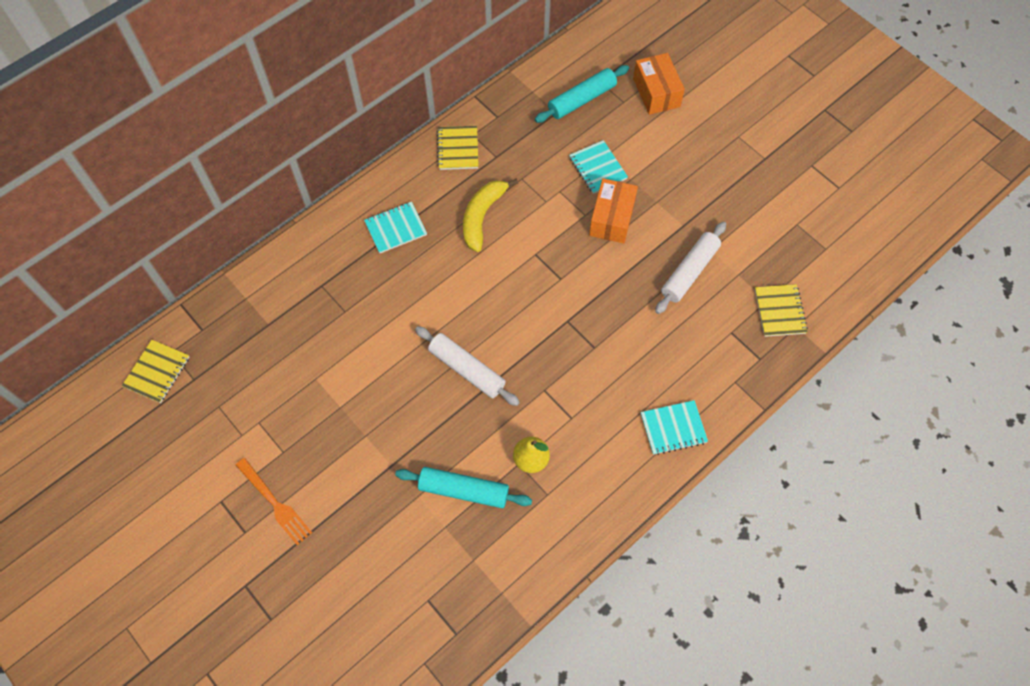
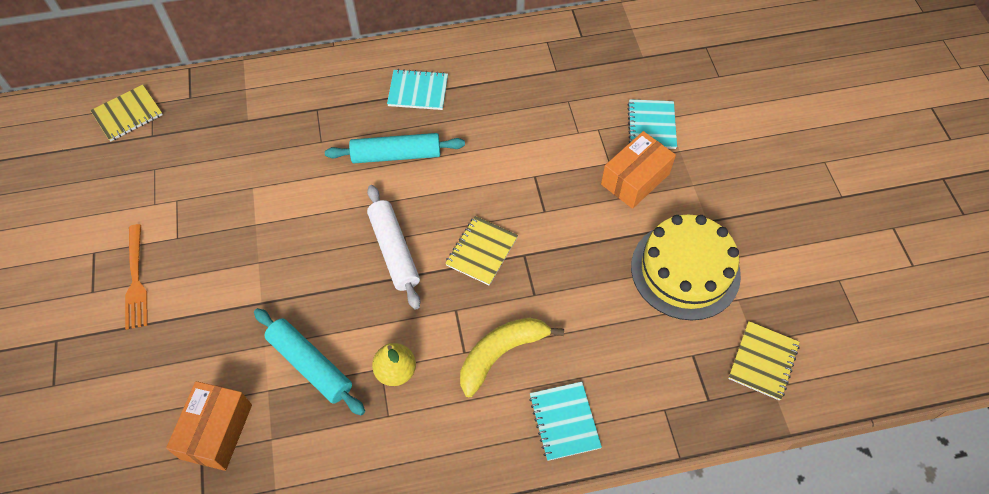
camera: 30 degrees right, 5 degrees down
(458, 149) = (524, 48): yellow notebook -> yellow notebook (481, 251)
(482, 217) = (506, 118): yellow banana -> yellow banana (501, 354)
(582, 100) = (676, 56): turquoise rolling pin -> turquoise rolling pin (396, 155)
(656, 92) = (759, 82): orange box -> orange box (216, 431)
(673, 428) = (564, 421): turquoise notebook -> turquoise notebook turned 60 degrees clockwise
(689, 272) = (685, 270): white rolling pin -> yellow cake

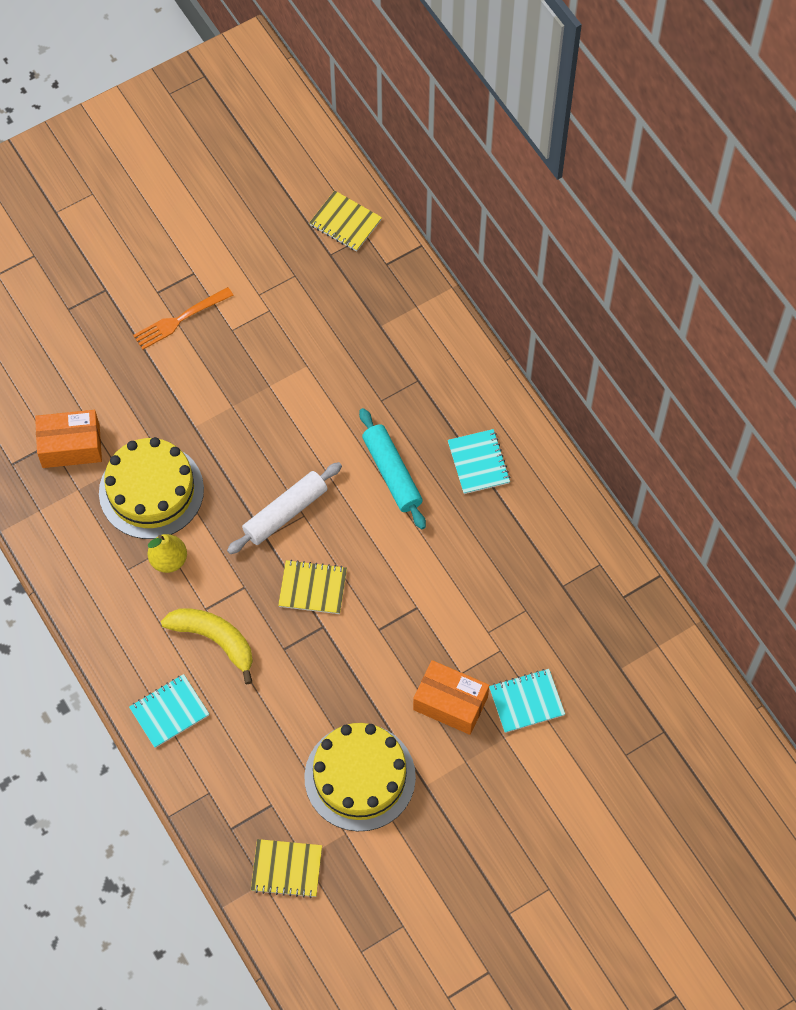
camera: 70 degrees right, 5 degrees up
(310, 365) = (151, 491): turquoise rolling pin -> yellow cake

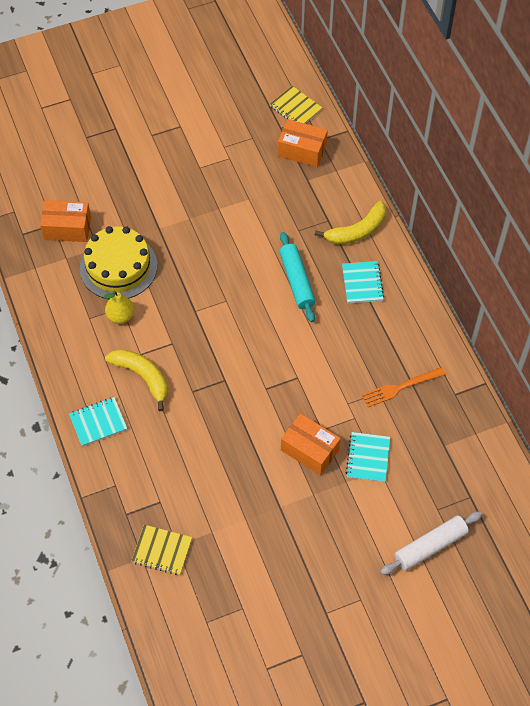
camera: 10 degrees right, 5 degrees down
(179, 320) = (163, 155): orange fork -> orange fork (400, 387)
(285, 512) = (213, 296): white rolling pin -> white rolling pin (430, 546)
(312, 588) = (222, 352): yellow notebook -> none
(360, 777) = (231, 492): yellow cake -> none
(365, 284) = (302, 150): none -> orange box
(459, 389) = (357, 231): none -> yellow banana
(526, 701) = (368, 458): turquoise notebook -> turquoise notebook turned 75 degrees counterclockwise

